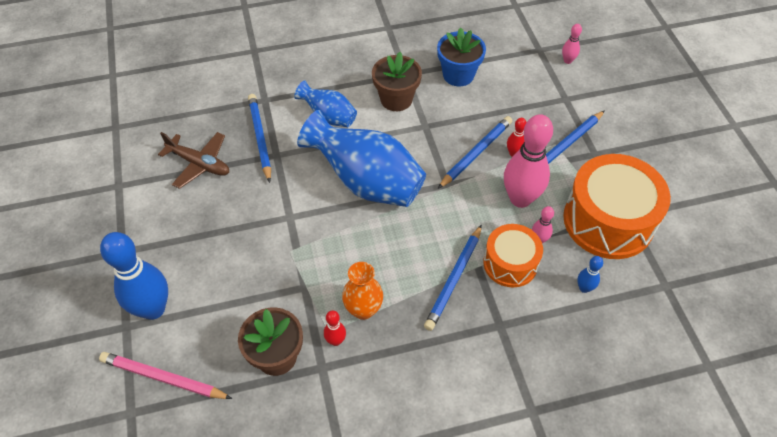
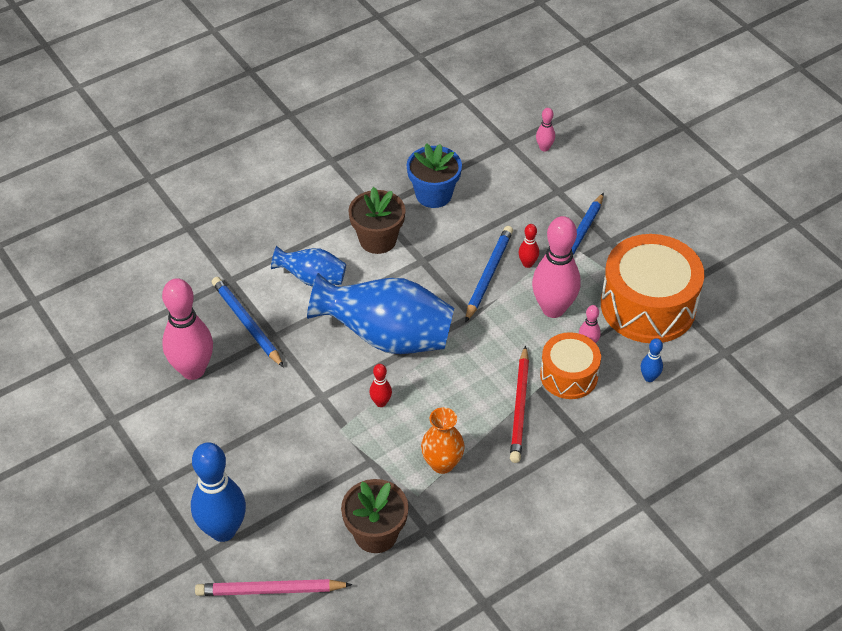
camera: 20 degrees left, 5 degrees down
(199, 164) = (193, 370): brown plane -> pink bowling pin
(336, 341) = (428, 501): red bowling pin -> red bowling pin (381, 402)
(454, 279) = (520, 407): blue pencil -> red pencil

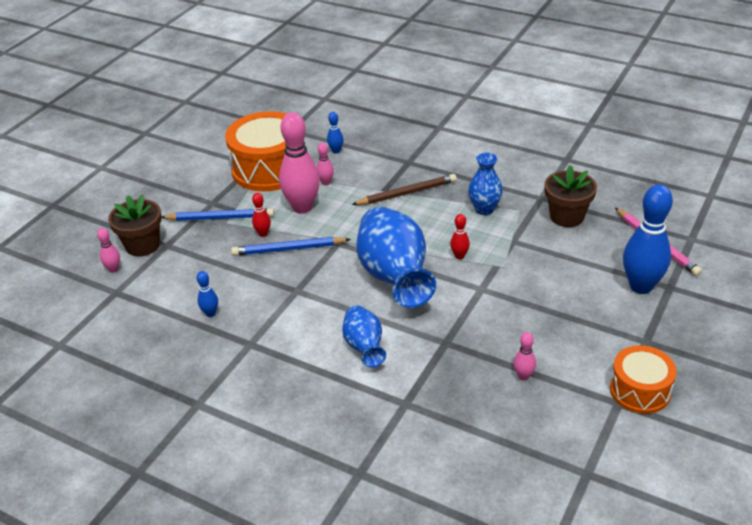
camera: 115 degrees left, 10 degrees down
(193, 370) = (523, 376): pink bowling pin -> pink bowling pin, size x0.45
(246, 323) = (446, 366): blue pencil -> none
(378, 240) = (289, 326): brown flower pot -> brown flower pot (142, 245)
(433, 195) = (210, 313): blue flower pot -> blue bowling pin
(442, 463) = (484, 209): orange vase -> blue vase
(520, 407) = (407, 193): red pencil -> brown pencil
(569, 375) = (361, 182): orange drum -> orange drum (640, 390)

